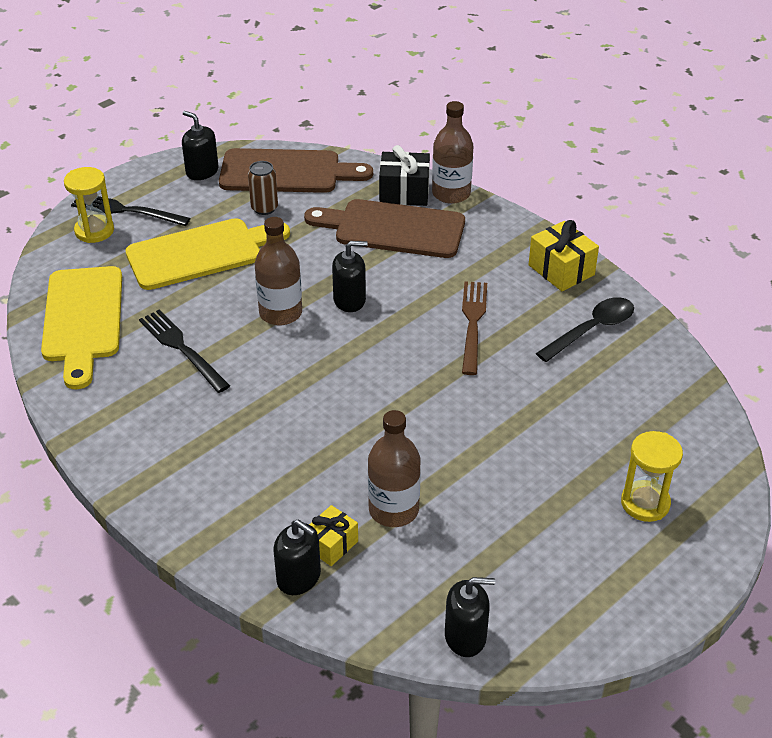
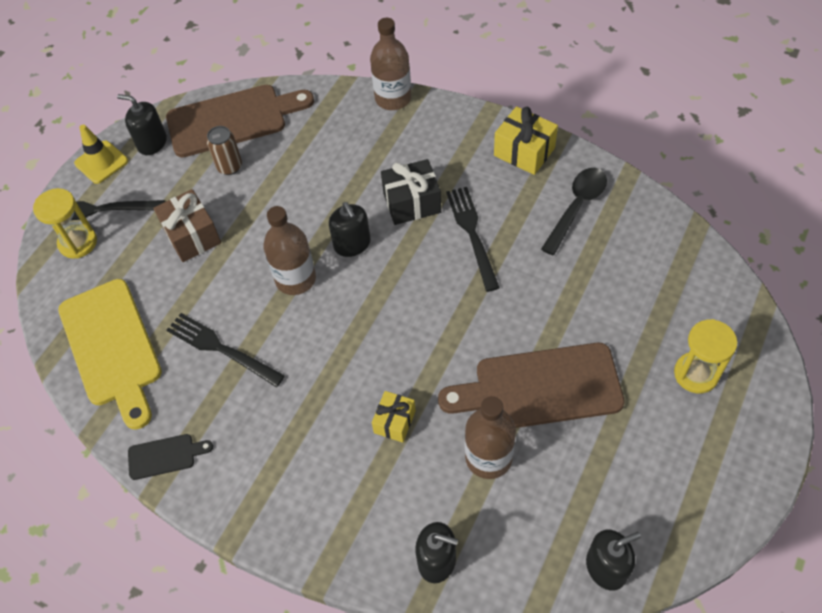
camera: 15 degrees left, 15 degrees up
(87, 417) = (165, 456): none -> black cutting board
(148, 175) = (101, 162): none -> yellow traffic cone
(201, 253) = (192, 236): yellow cutting board -> brown gift
(331, 544) = (450, 514): yellow gift -> yellow gift (394, 422)
(349, 300) = (352, 244): black soap dispenser -> black soap dispenser turned 90 degrees clockwise
(393, 229) = (358, 153): brown cutting board -> brown cutting board (540, 387)
(404, 192) = (350, 110): black gift -> black gift (412, 203)
(472, 322) = (472, 233): brown fork -> black fork

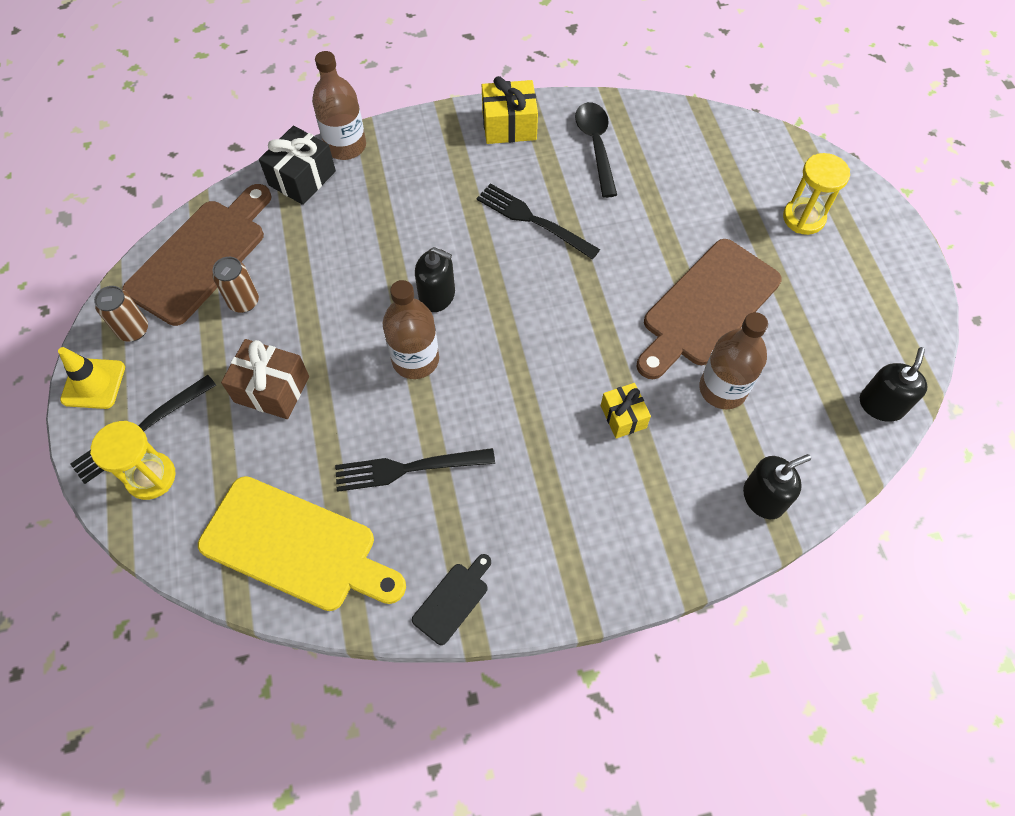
camera: 45 degrees left, 5 degrees up
(152, 143) = (133, 330): black soap dispenser -> brown can
(412, 203) = (455, 226): black gift -> black gift (302, 178)

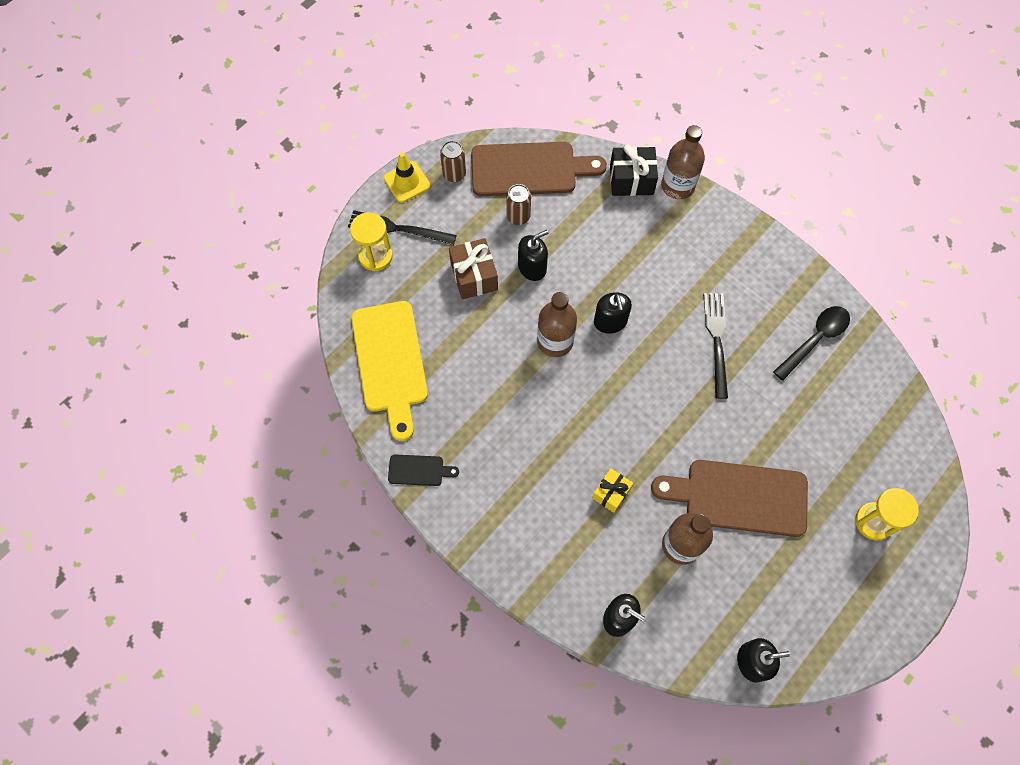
camera: 55 degrees right, 5 degrees up
(314, 327) = (532, 267): none -> black soap dispenser
(407, 469) = (480, 388): black fork -> none
(509, 126) = (783, 272): yellow gift -> none

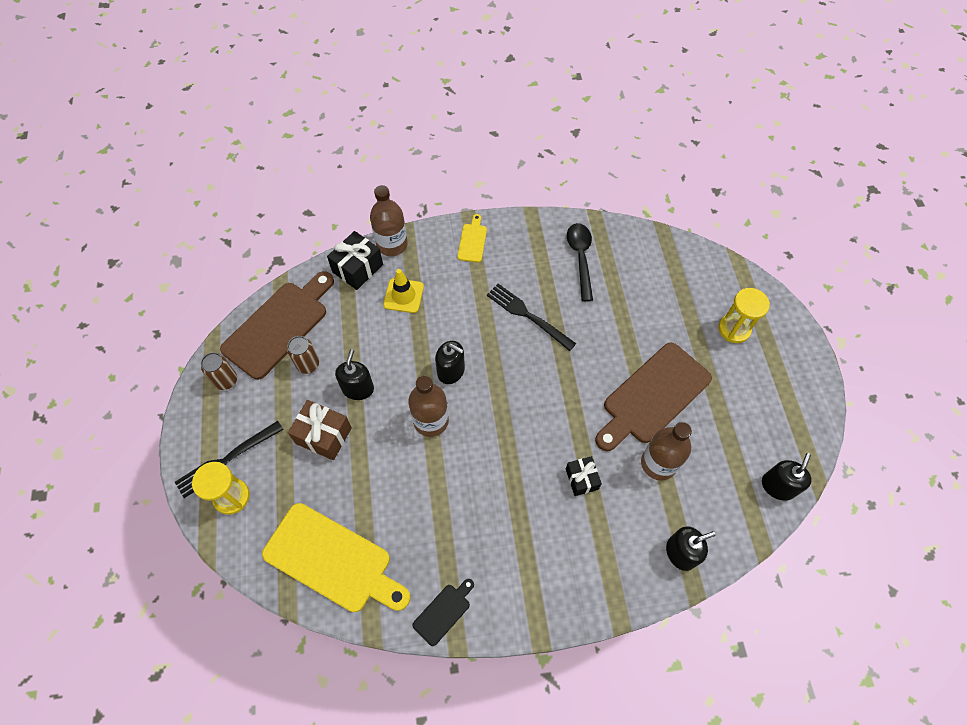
camera: 50 degrees left, 5 degrees down
(407, 182) = (195, 420): yellow traffic cone -> yellow traffic cone (403, 296)
(611, 493) = (581, 479): yellow gift -> black gift
(743, 242) = (472, 241): none -> yellow cutting board

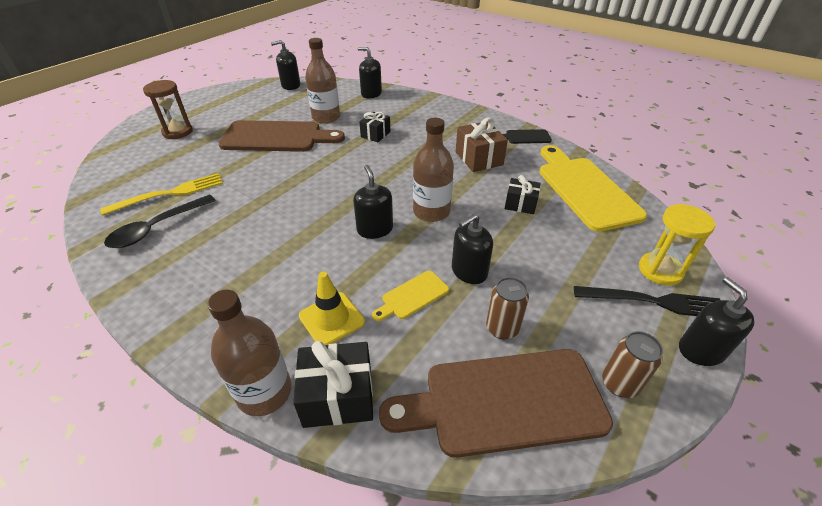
camera: 135 degrees left, 20 degrees down
(187, 441) = (701, 350): none -> black soap dispenser
(323, 435) = (534, 259): brown gift -> brown gift (479, 158)
(372, 489) = (520, 204): none -> black gift
(472, 241) = (193, 317): yellow cutting board -> yellow cutting board (412, 296)
(527, 315) = (263, 222): black fork -> none
(621, 282) = (170, 193): none -> yellow fork
(734, 329) = (177, 132): yellow hourglass -> brown hourglass

